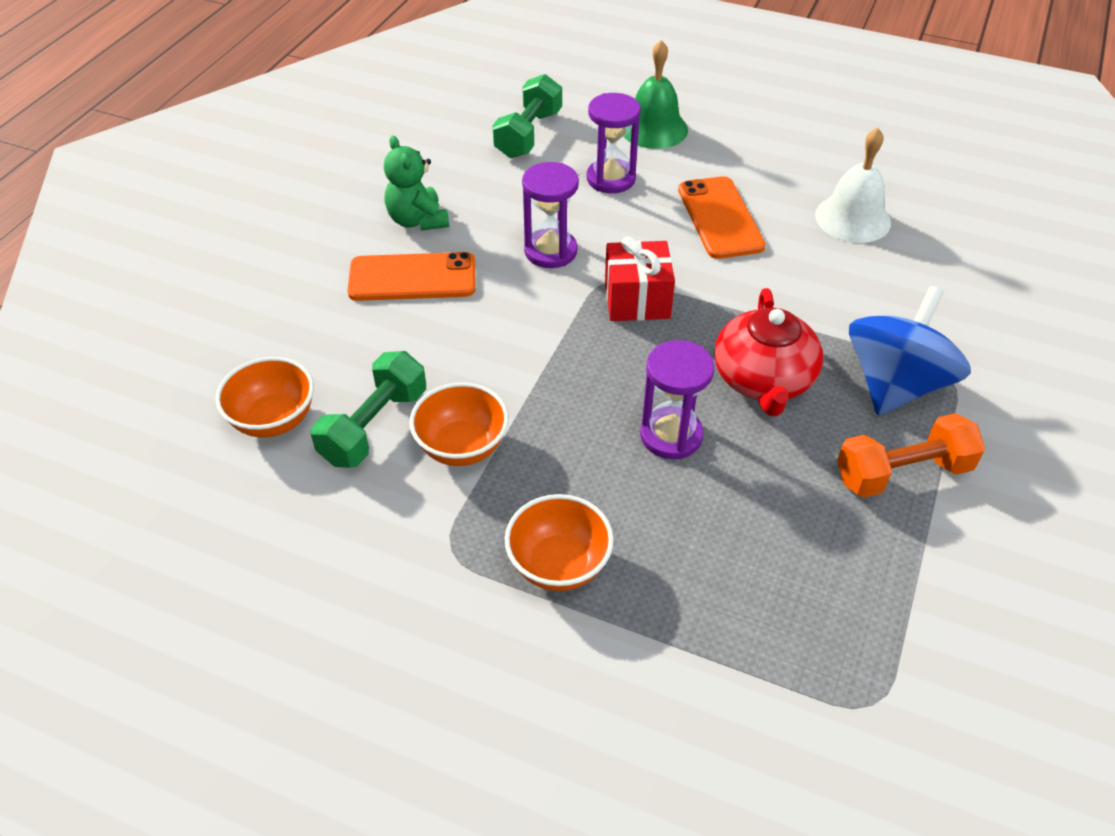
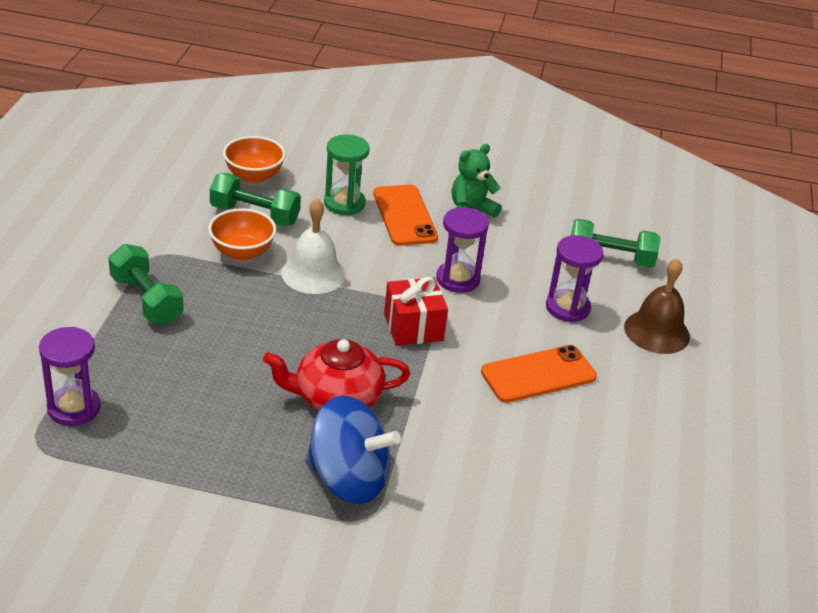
camera: 75 degrees right, 10 degrees down
(370, 330) = (344, 203): none -> green hourglass
(559, 565) = (146, 300): orange bowl -> green dumbbell
(654, 128) = (657, 331): green bell -> brown bell
(671, 435) = (268, 348): purple hourglass -> purple hourglass (74, 408)
(852, 218) = (573, 465): white bell -> white bell (313, 273)
(902, 473) = (247, 476): orange dumbbell -> none

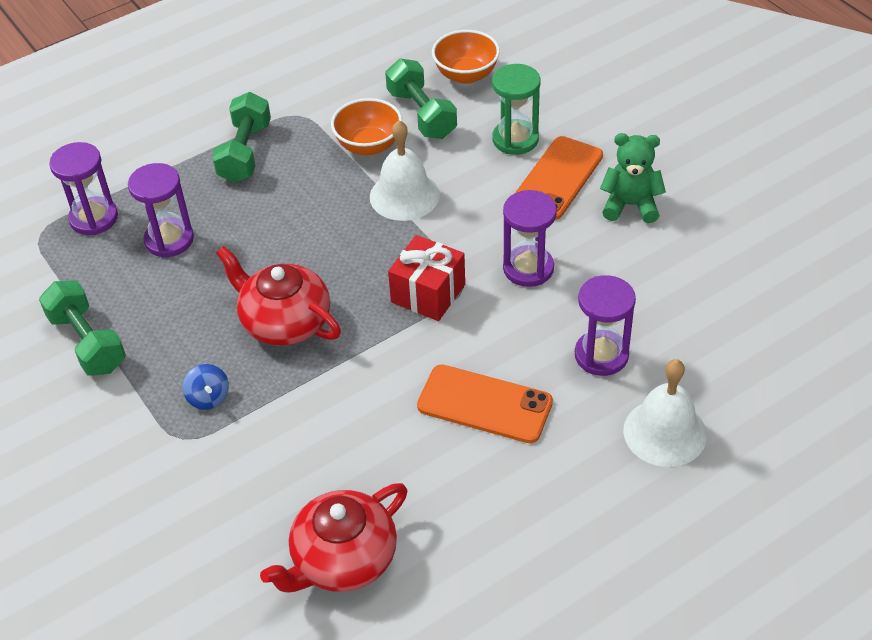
camera: 50 degrees right, 10 degrees up
(165, 390) = (169, 240): none -> purple hourglass
(348, 479) = (208, 397): blue spinning top -> blue spinning top, size x0.41
(577, 520) = (342, 559): none -> red teapot
(610, 258) = (718, 328): green dumbbell -> green dumbbell (87, 342)
(657, 331) = (664, 432): brown bell -> white bell

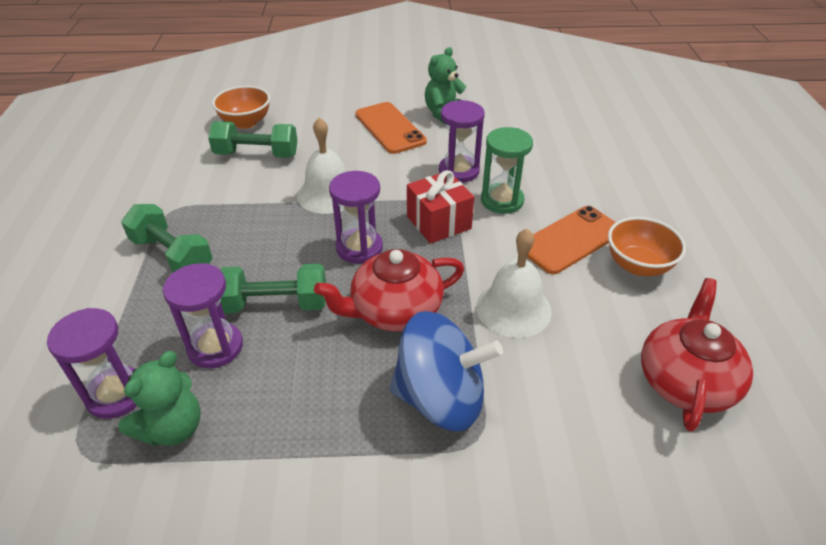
camera: 60 degrees left, 5 degrees down
(85, 265) = (172, 428): none -> green teddy bear
(87, 342) = (283, 470): green dumbbell -> green dumbbell (274, 304)
(208, 397) = (441, 398): blue spinning top -> blue spinning top, size x2.42
(342, 559) = (685, 380): red teapot -> red teapot turned 150 degrees counterclockwise
(368, 145) = (255, 189): orange bowl -> orange bowl (638, 265)
(515, 139) = (334, 129): green hourglass -> green hourglass (502, 200)
(601, 355) = (563, 174): purple hourglass -> purple hourglass (359, 248)
(664, 432) = (647, 178): white bell -> white bell (513, 309)

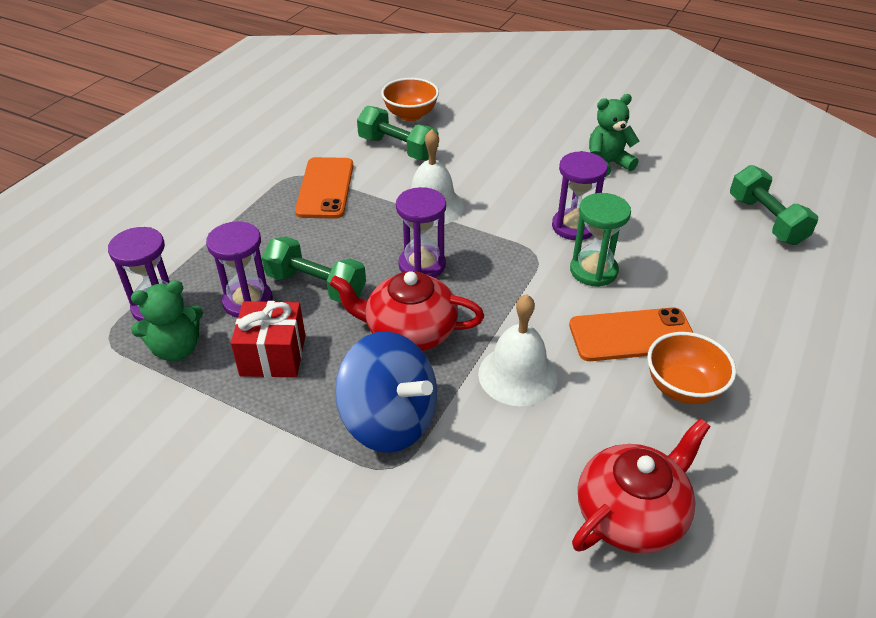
camera: 30 degrees right, 0 degrees up
(172, 255) = (268, 214): green dumbbell -> green dumbbell (766, 220)
(390, 128) = (540, 161): orange phone -> orange phone (325, 188)
(438, 222) = (513, 269): red gift -> red gift (273, 355)

